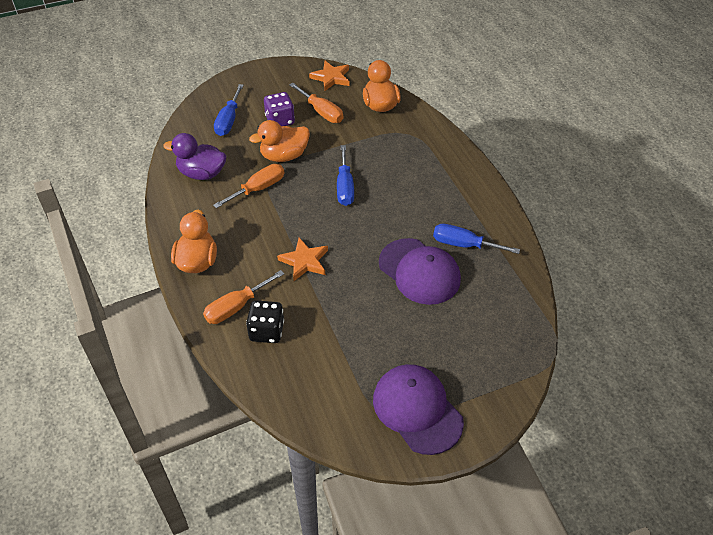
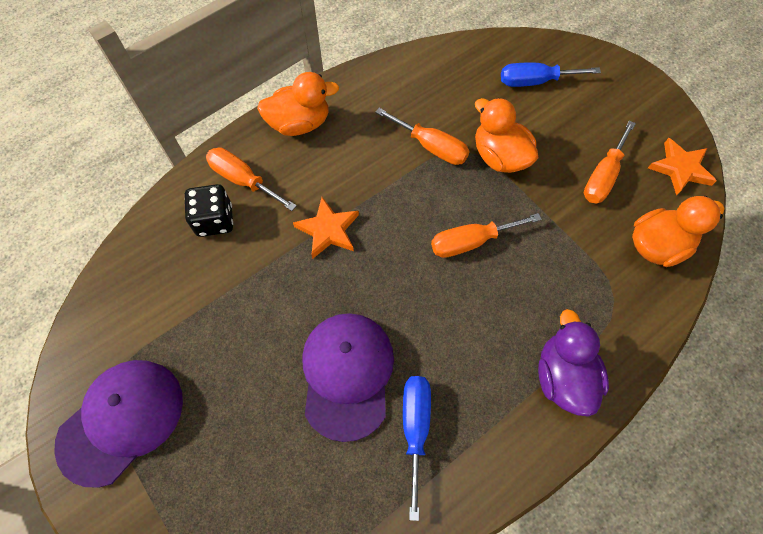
camera: 75 degrees right, 15 degrees up
(201, 173) = (434, 84): purple duck -> purple duck (562, 376)
(280, 120) = (562, 134): purple dice -> none
(345, 187) = (471, 242): blue screwdriver -> orange screwdriver
(419, 271) = (347, 374): purple cap -> purple cap turned 150 degrees clockwise

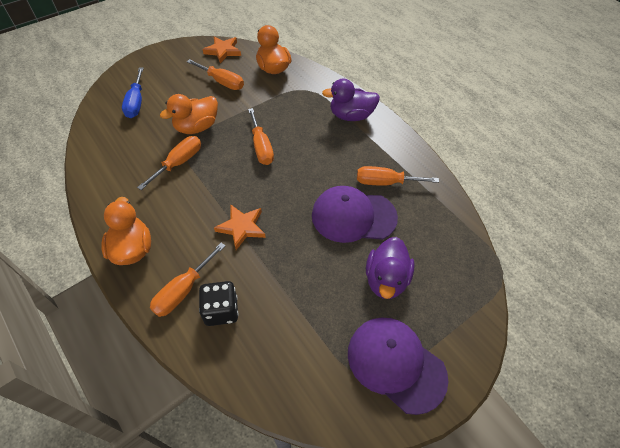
camera: 90 degrees left, 10 degrees down
(240, 416) = (386, 279): none -> purple duck
(415, 428) = (385, 182): blue screwdriver -> orange screwdriver

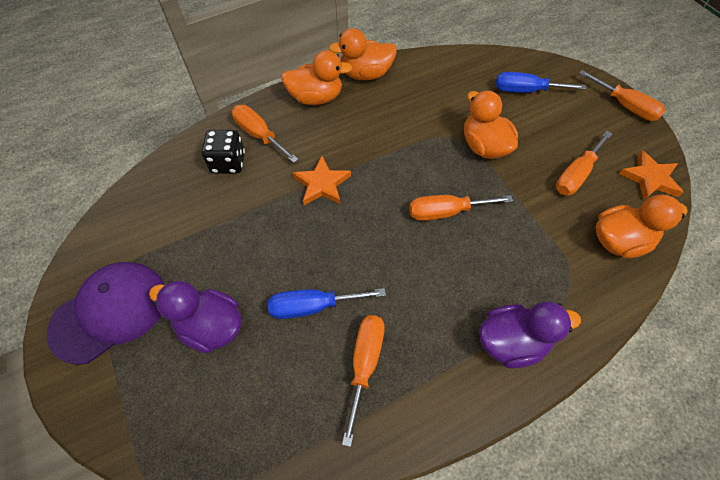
camera: 100 degrees right, 5 degrees up
(101, 211) = (365, 74): none -> orange duck
(179, 163) = (425, 130): orange screwdriver -> orange screwdriver (625, 106)
(351, 116) = (511, 342): purple duck -> purple duck turned 75 degrees clockwise
(353, 216) = (313, 306): purple cap -> blue screwdriver

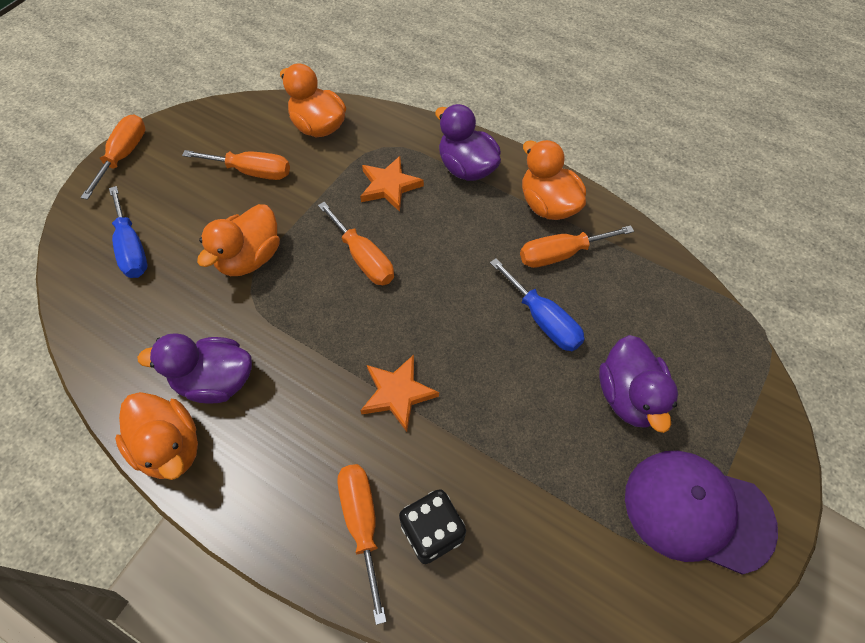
camera: 120 degrees left, 0 degrees up
(259, 135) = (362, 523): orange screwdriver -> orange screwdriver turned 150 degrees clockwise
(316, 98) = (251, 489): orange duck -> orange duck (548, 205)
(394, 102) = (215, 381): none -> purple duck
(650, 178) = (227, 120): orange star -> orange star (389, 186)

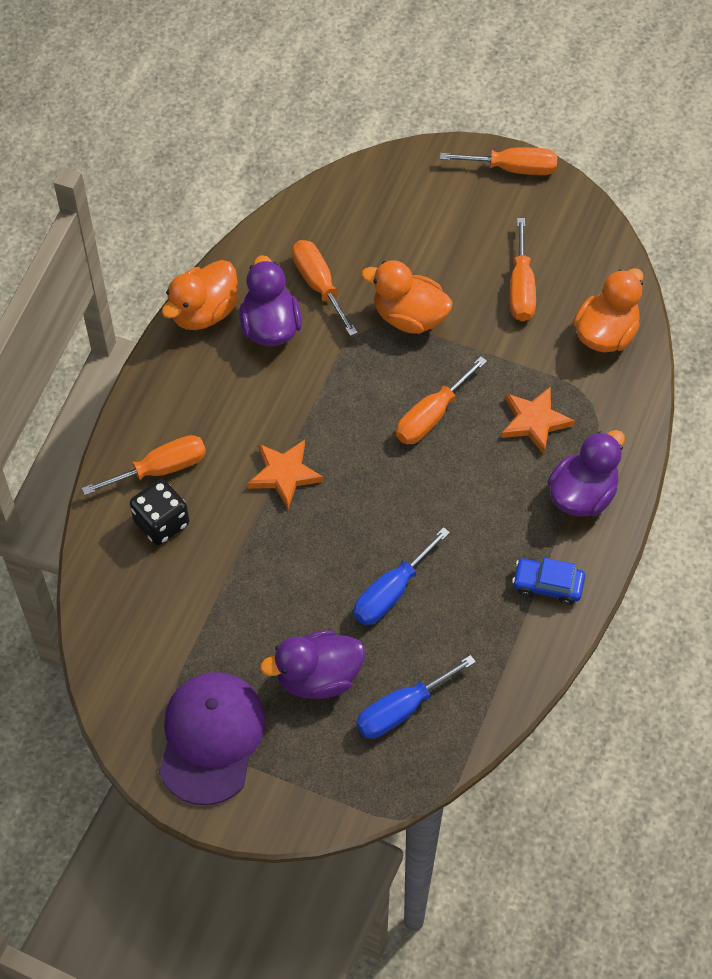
camera: 80 degrees right, 0 degrees up
(132, 248) = (398, 216): blue screwdriver -> blue screwdriver (402, 709)
(548, 205) = (547, 585): orange duck -> blue car
(561, 254) = (480, 603): orange screwdriver -> orange screwdriver (319, 285)

